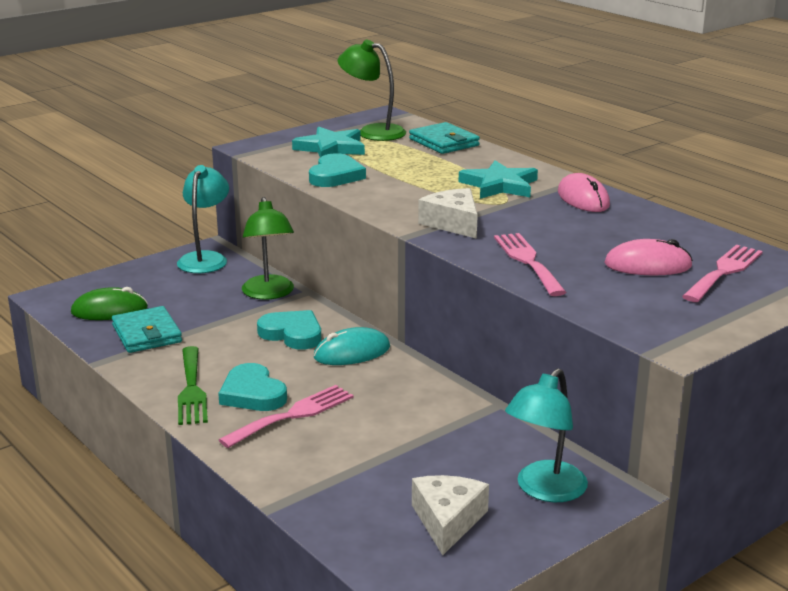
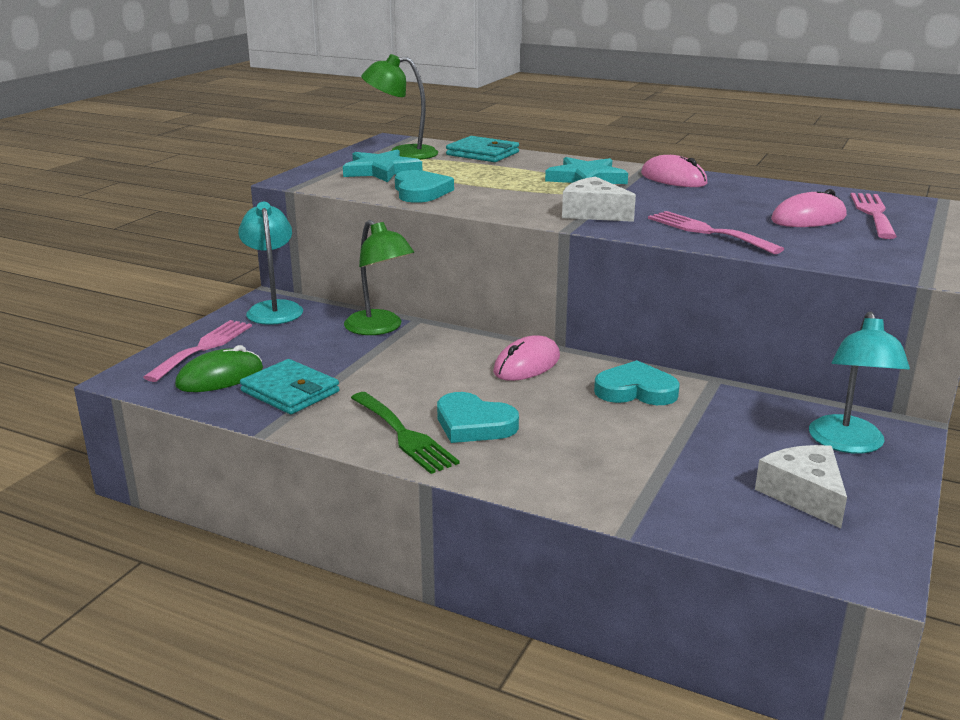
camera: 25 degrees left, 0 degrees up
(292, 334) = (447, 360): turquoise heart -> turquoise heart (636, 390)
(293, 415) = (539, 435): pink fork -> pink fork (203, 348)
(352, 352) = (527, 364): turquoise mouse -> pink mouse

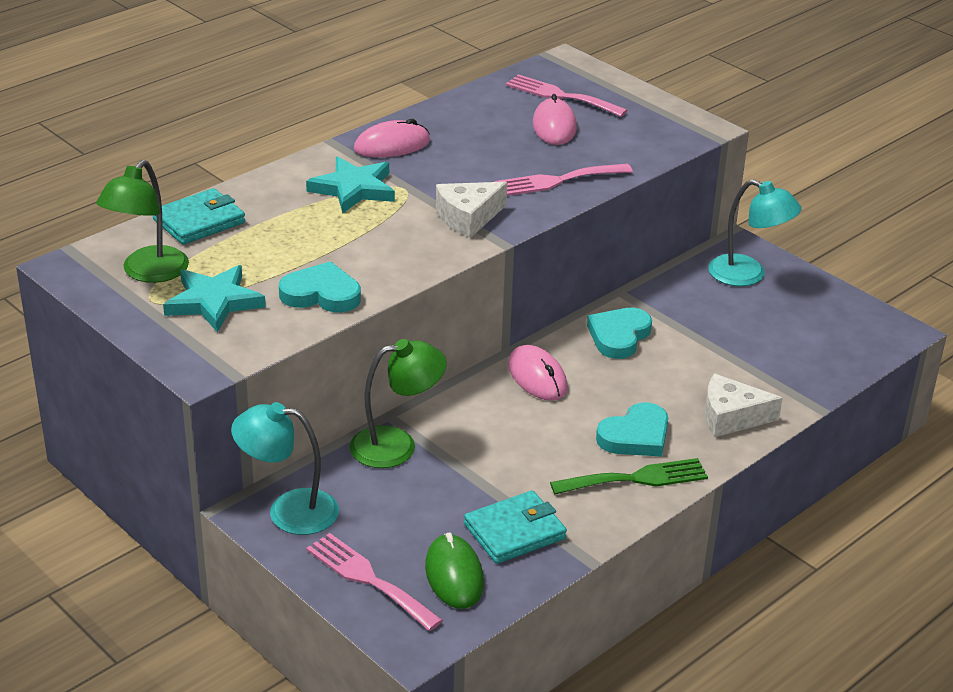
camera: 70 degrees left, 10 degrees up
(804, 495) = (805, 320): white cheese -> white cheese (731, 417)

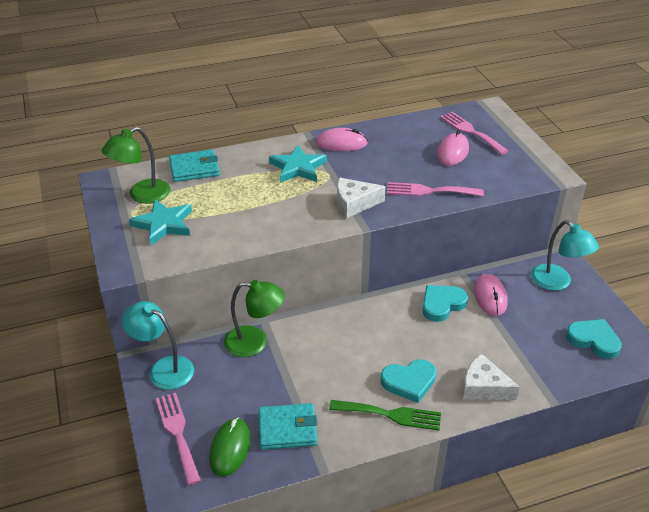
camera: 25 degrees right, 5 degrees up
(321, 294) = (228, 235): turquoise heart -> turquoise heart (593, 340)
(537, 377) = (371, 319): pink mouse -> pink mouse (490, 297)

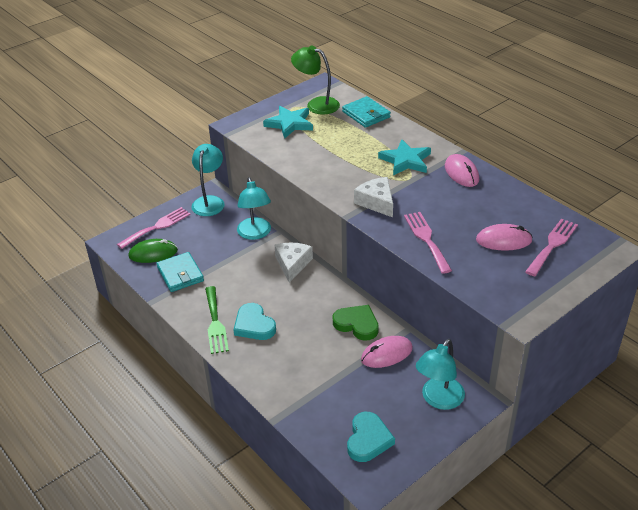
camera: 70 degrees right, 0 degrees up
(255, 342) = (255, 234): green lamp -> turquoise lamp
(442, 304) = (357, 324): turquoise heart -> green heart
(483, 387) = (269, 371): white cheese -> white cheese (292, 264)

